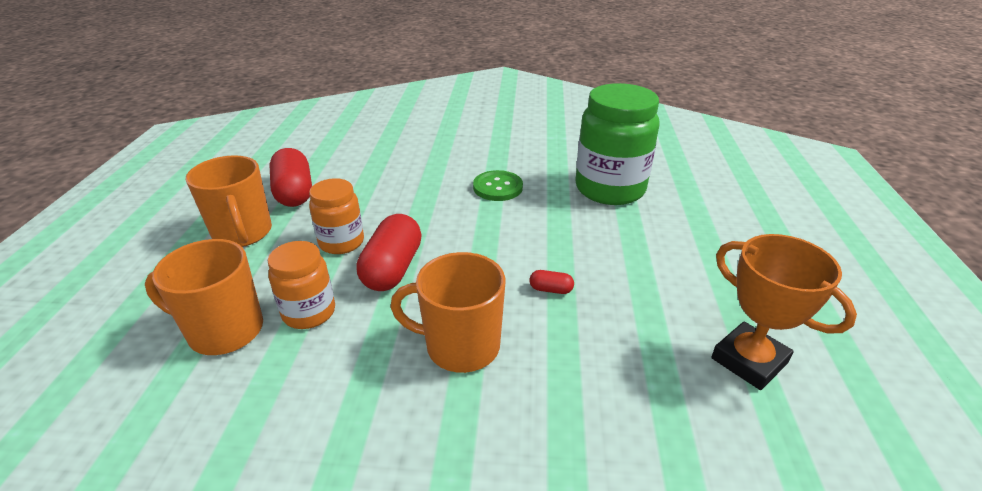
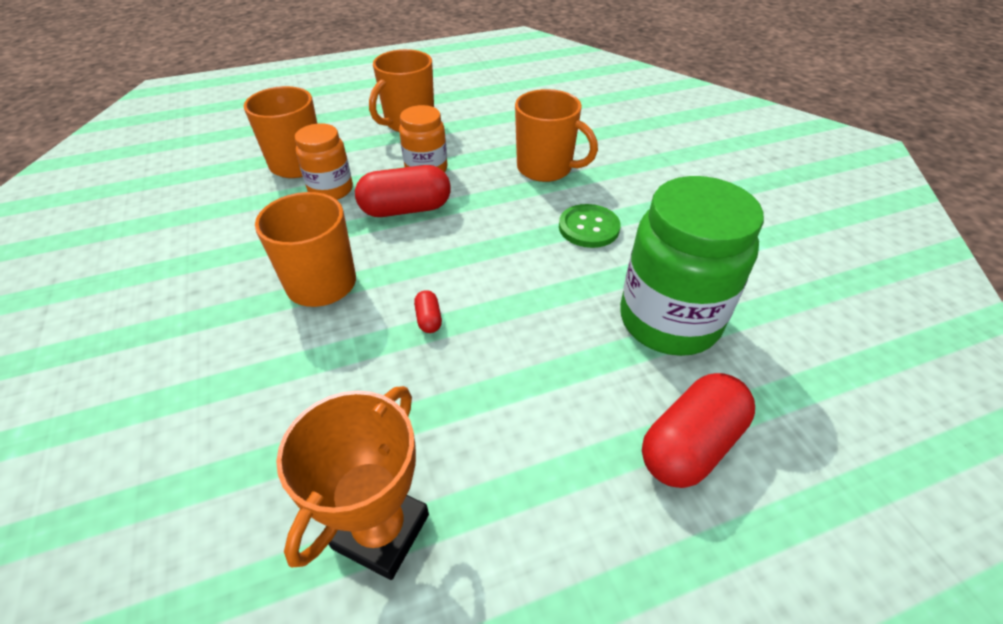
camera: 65 degrees right, 10 degrees up
(294, 192) = (480, 120): red capsule -> red capsule (690, 444)
(407, 182) = (546, 168): none -> orange mug

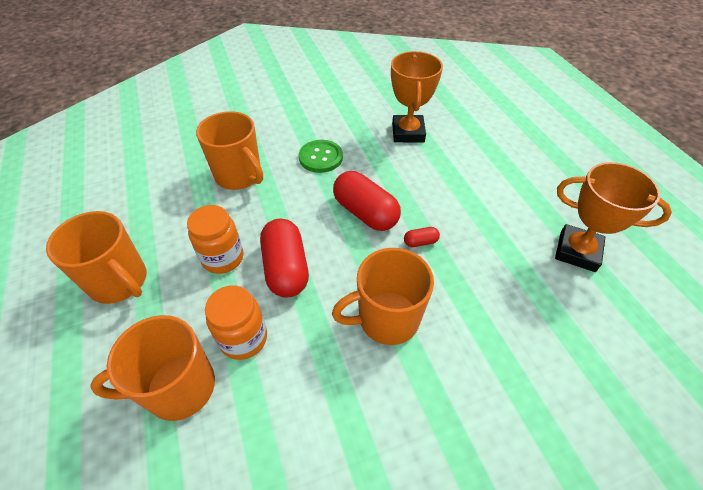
camera: 90 degrees left, 5 degrees up
(546, 168) = (239, 176): orange mug -> orange mug turned 105 degrees clockwise
(669, 321) = (408, 133): green jar -> orange trophy
(690, 444) = (489, 137): red capsule -> red capsule (365, 213)

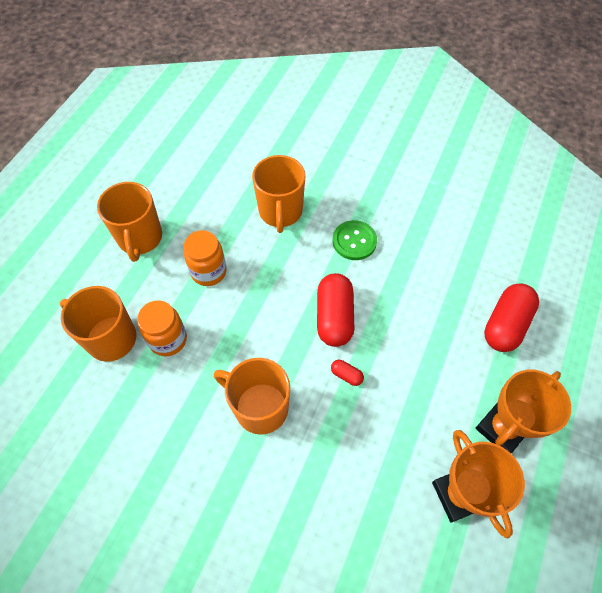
camera: 45 degrees right, 10 degrees up
(286, 268) = (237, 313): red capsule -> red capsule (505, 325)
(408, 133) = (452, 273): orange trophy -> orange trophy (502, 428)

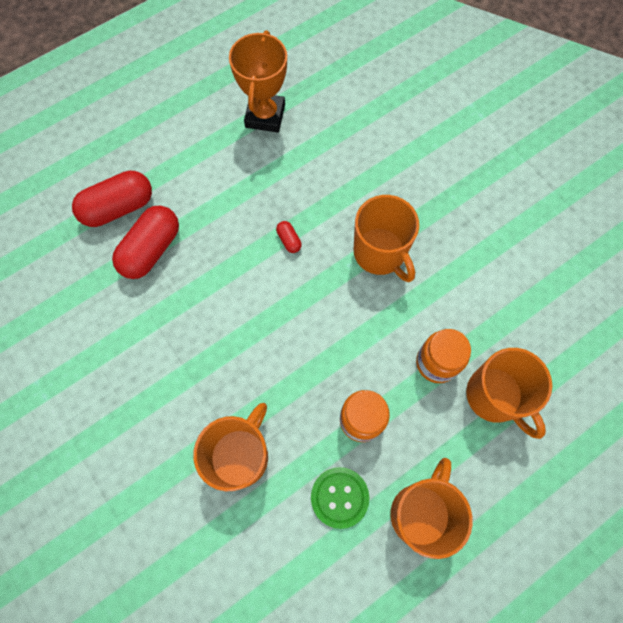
camera: 150 degrees left, 10 degrees up
(334, 317) = (264, 298): red capsule -> red capsule (151, 250)
(354, 241) = (187, 369): green button -> green button (339, 497)
(502, 428) = (196, 137): orange trophy -> none

